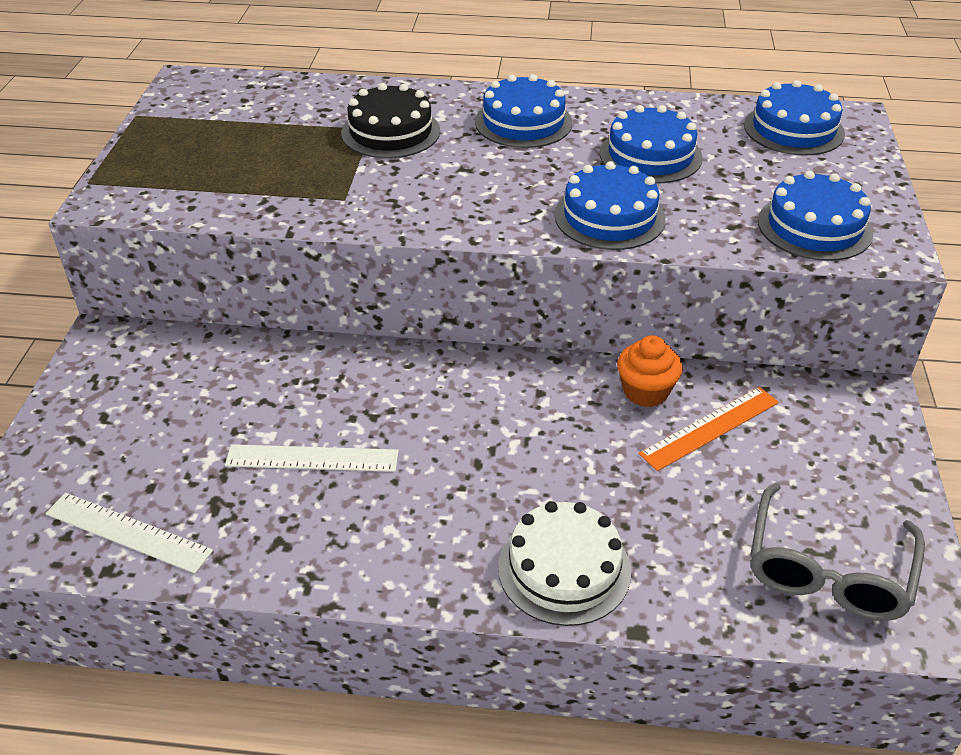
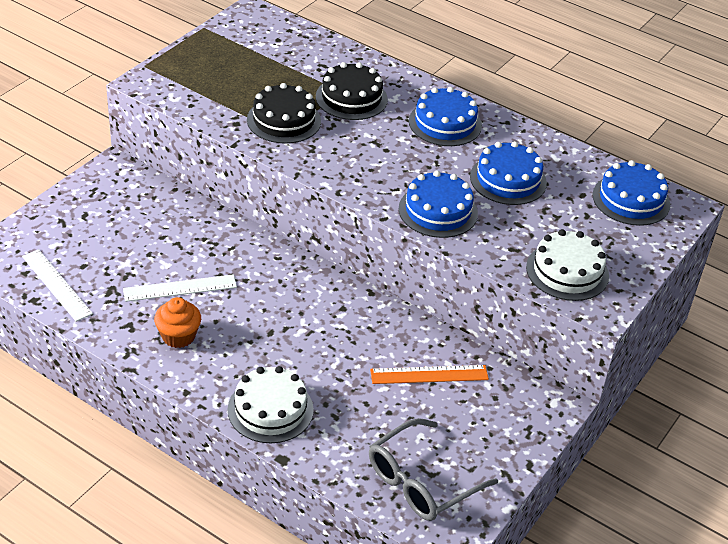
camera: 25 degrees right, 0 degrees up
(312, 458) = (180, 288): white ruler -> white ruler turned 45 degrees counterclockwise
(330, 183) = (284, 120): none -> black cake
(645, 391) = (409, 336): orange cupcake -> orange cupcake (178, 336)
(814, 227) = (567, 271): blue cake -> white cake

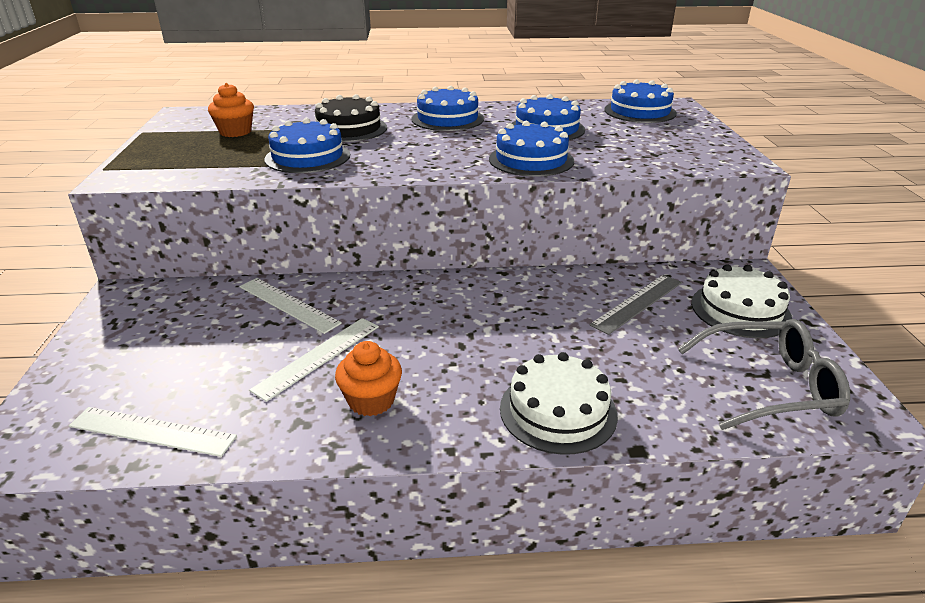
camera: 35 degrees left, 10 degrees down
(201, 236) = (288, 304): none -> white ruler
(266, 60) = (235, 132): none -> orange cupcake
(284, 120) = (307, 157): black cake -> blue cake
(421, 482) = (770, 386): grey glasses -> grey glasses turned 105 degrees counterclockwise
(429, 374) = (637, 303): orange ruler -> grey ruler
(567, 271) = (681, 155): white cake -> white cake (740, 310)

